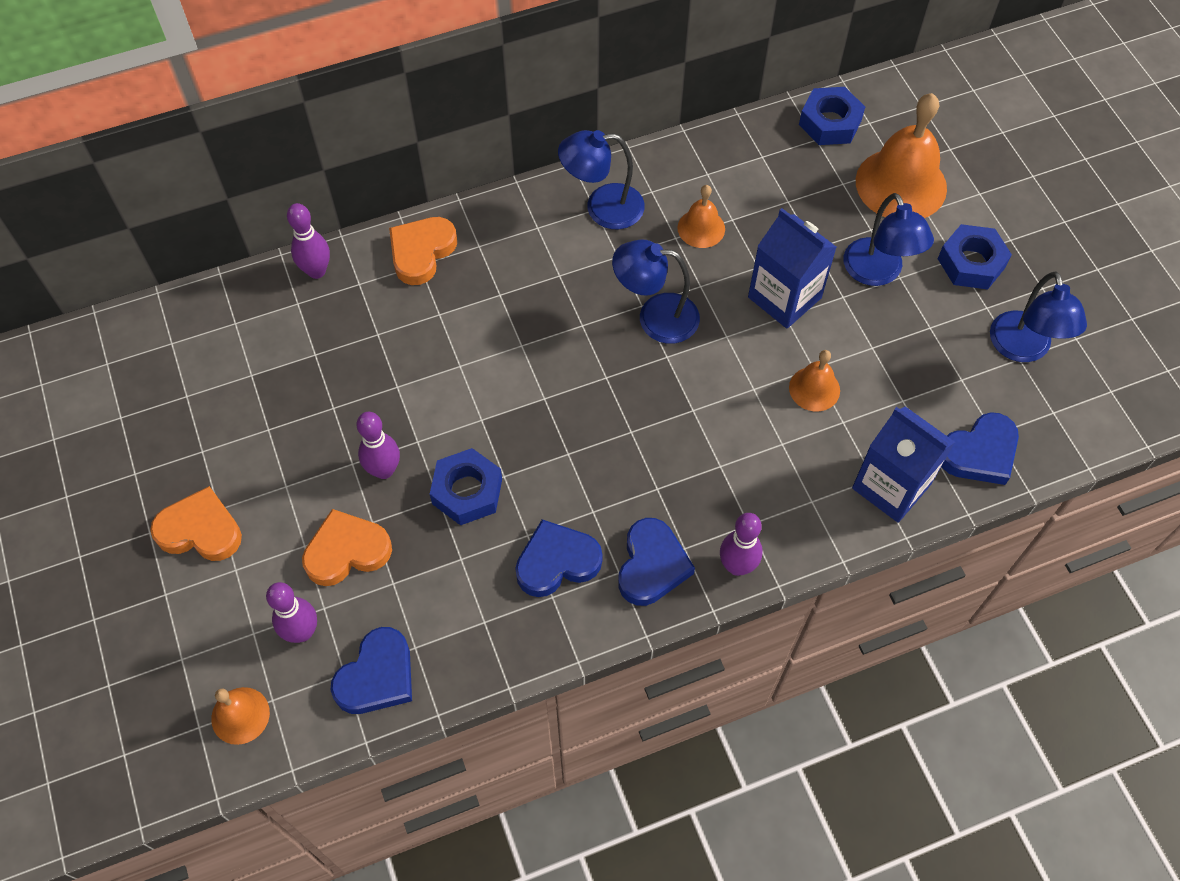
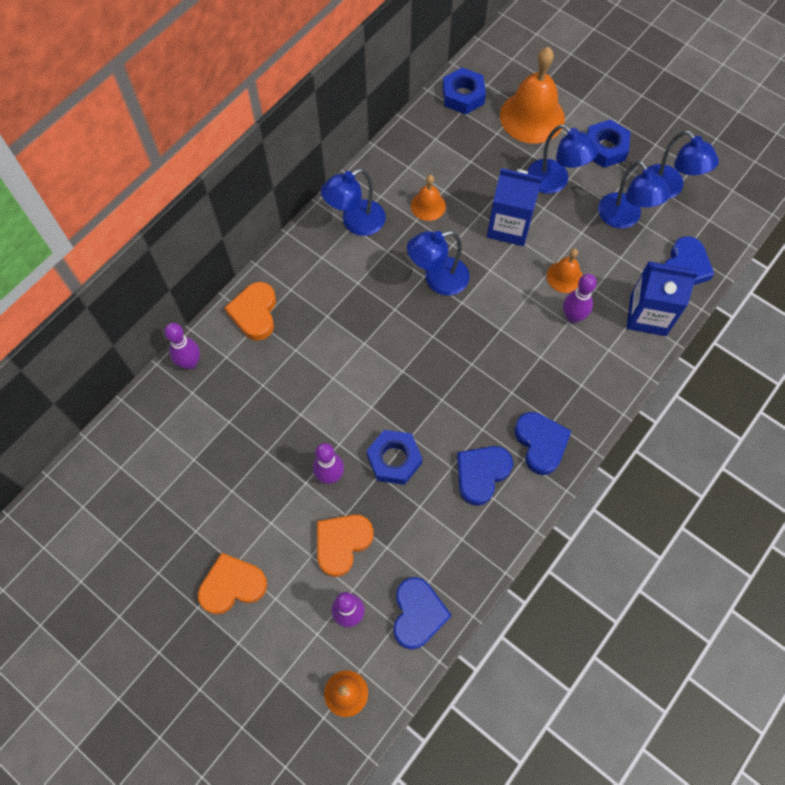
camera: 30 degrees left, 5 degrees up
(737, 566) = (591, 415): purple bowling pin -> purple bowling pin (573, 317)
(939, 357) = (624, 218): none -> blue lamp

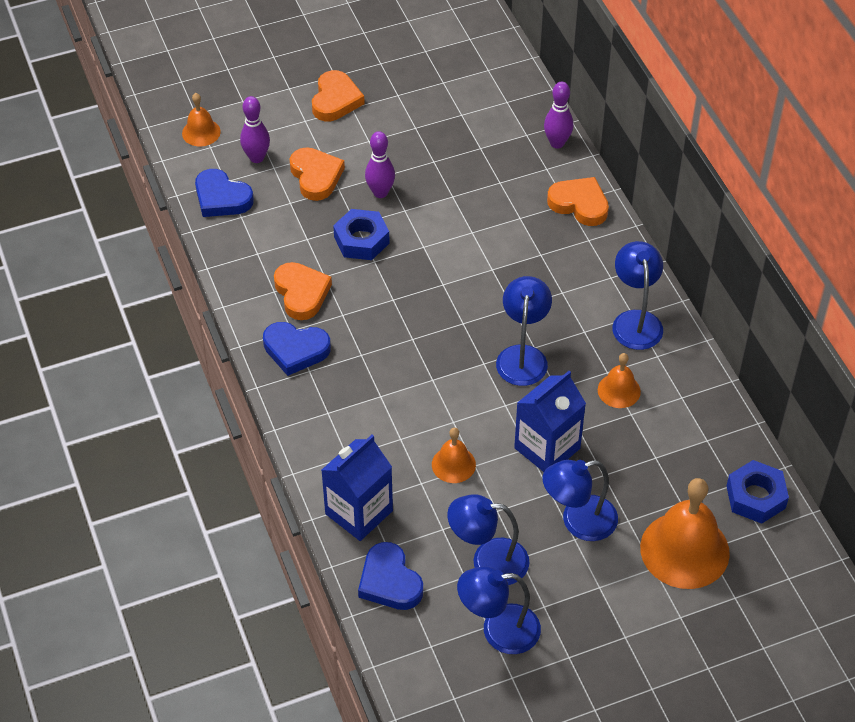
camera: 120 degrees right, 15 degrees down
(481, 474) = (301, 293): blue heart -> orange heart
(573, 317) = (403, 446): purple bowling pin -> none
(605, 148) = (594, 599): blue nut -> none

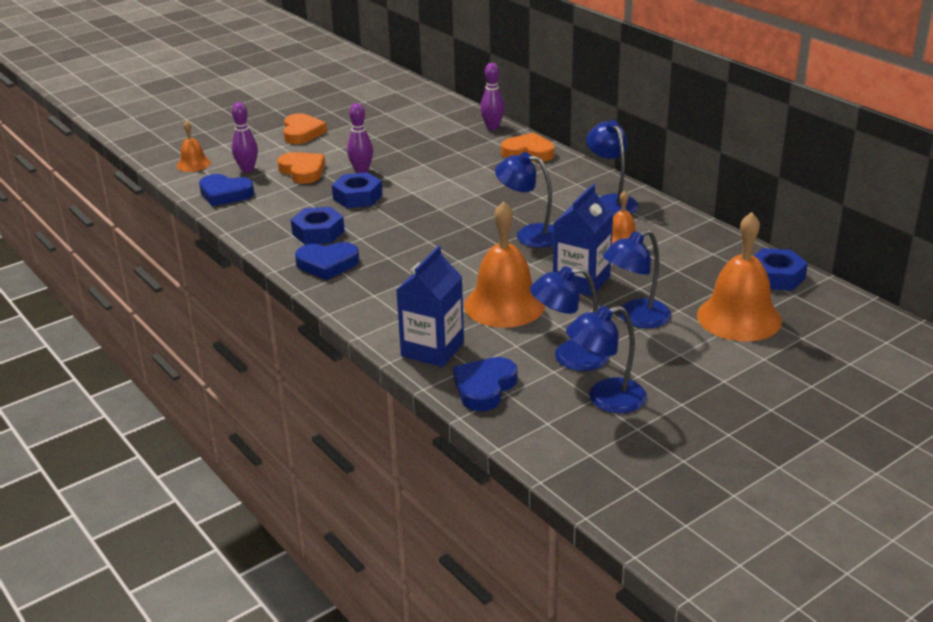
camera: 15 degrees left, 20 degrees down
(301, 293) = (318, 232): orange heart -> blue nut
(389, 581) = (484, 387): blue heart -> blue heart turned 75 degrees clockwise
(453, 464) = (504, 305): orange bell -> orange bell, size x1.94
(522, 356) = (529, 235): blue lamp -> blue lamp turned 60 degrees counterclockwise

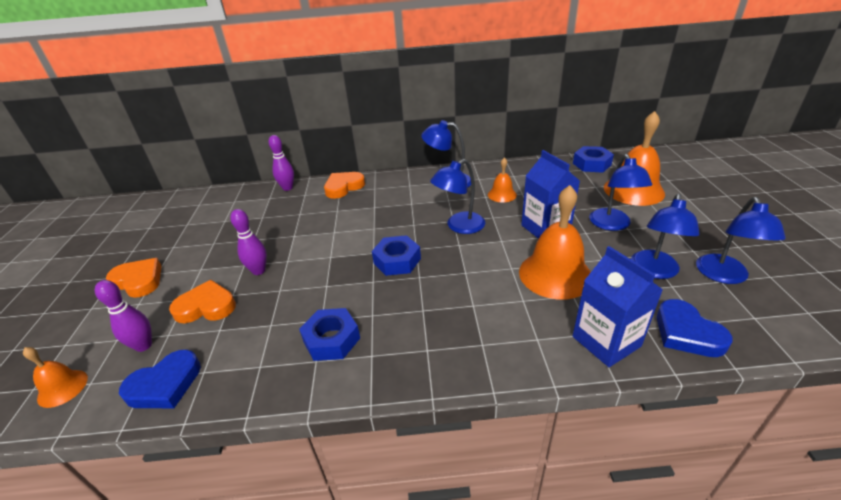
camera: 55 degrees left, 5 degrees up
(327, 264) = (397, 356): blue heart -> none
(357, 197) = (299, 289): blue nut -> blue nut (397, 261)

